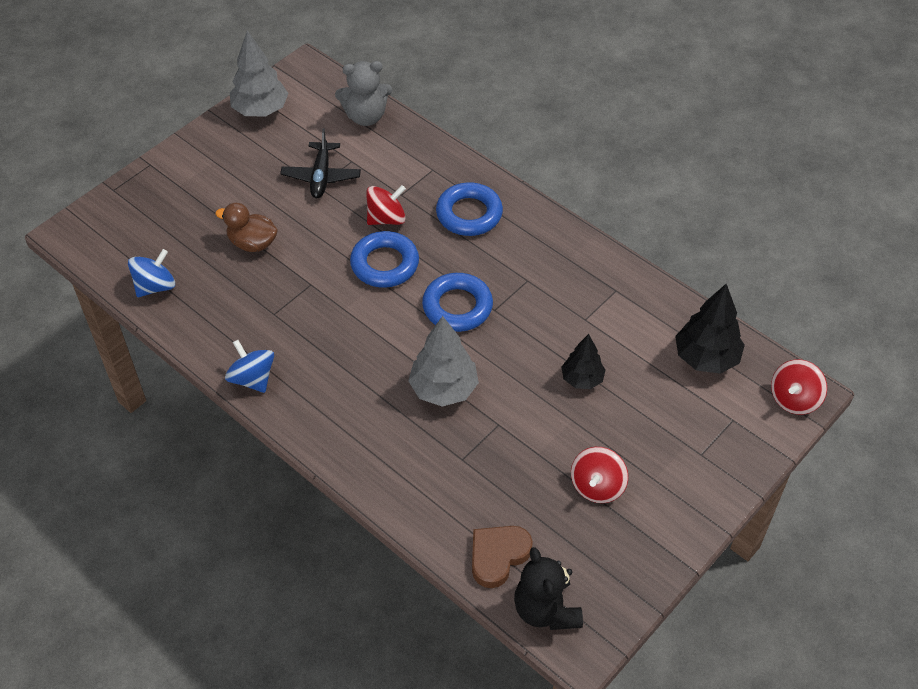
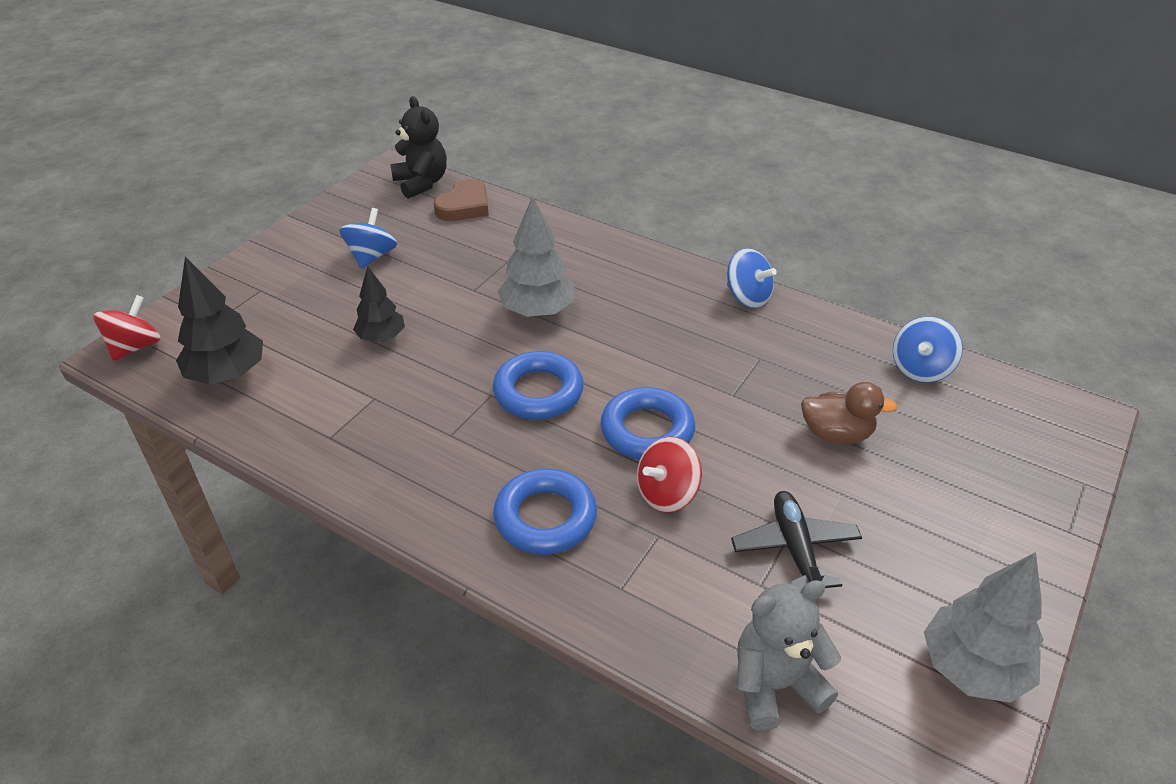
camera: 170 degrees right, 10 degrees down
(597, 486) = (371, 256): red spinning top -> blue spinning top

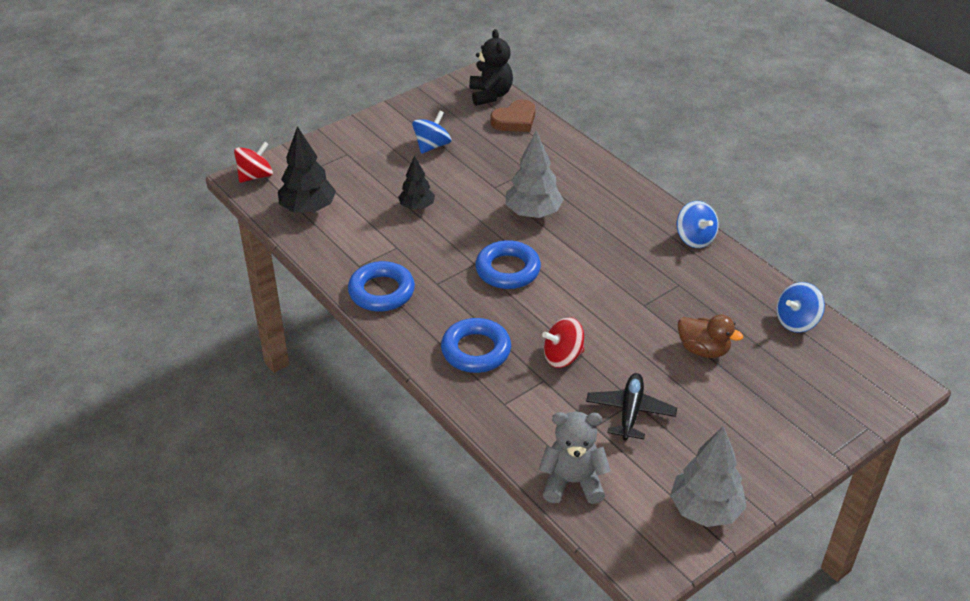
camera: 20 degrees right, 0 degrees up
(647, 430) = (570, 314): blue ring -> blue ring (381, 291)

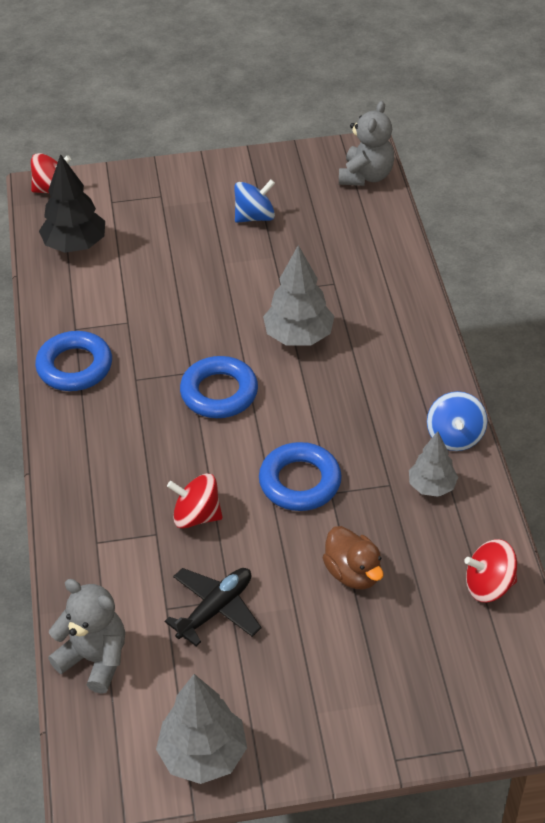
camera: 30 degrees right, 5 degrees up
(417, 207) = (183, 283): black tree -> none
(476, 350) = (115, 471): blue ring -> blue ring (300, 482)
(490, 95) = (366, 176): black teddy bear -> grey teddy bear
(515, 120) = (368, 217): brown heart -> none
(707, 275) = (431, 486): none -> grey tree
(796, 321) = (489, 585): blue spinning top -> red spinning top

